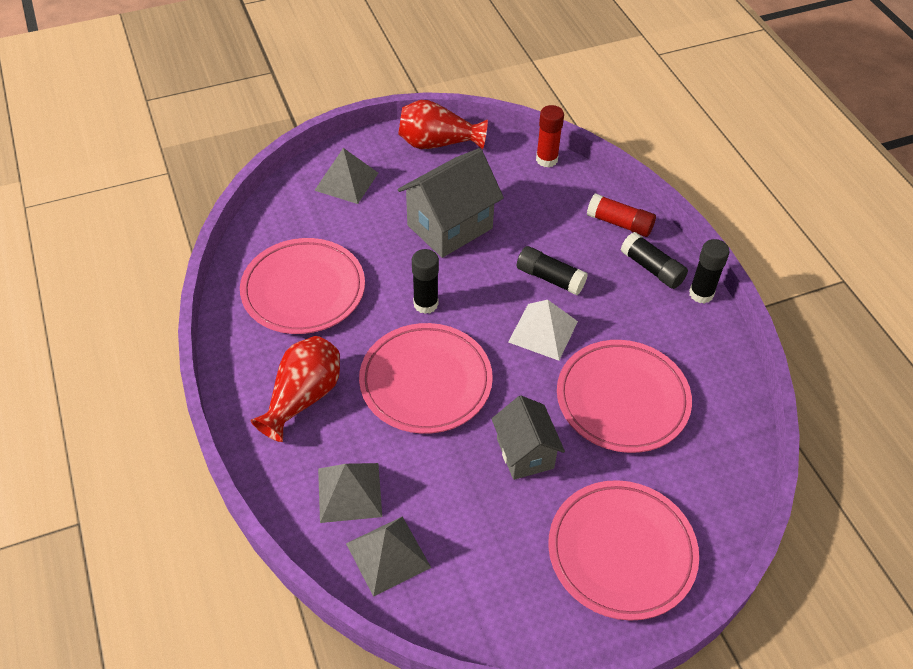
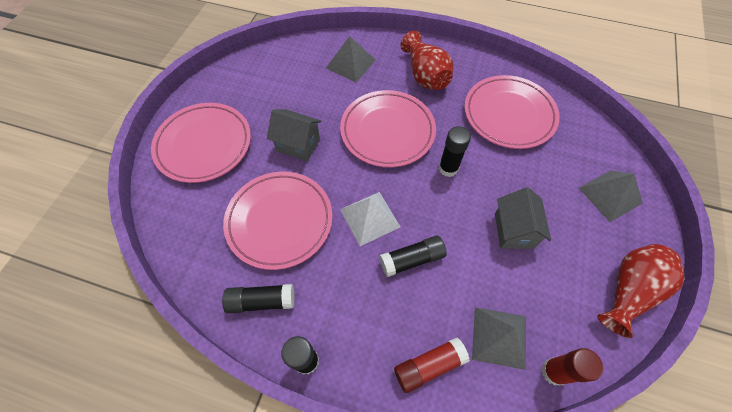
camera: 130 degrees right, 10 degrees up
(388, 555) = (304, 59): grey pyramid -> grey pyramid (499, 337)
(450, 227) = (514, 230): grey house -> grey house, size x0.64
(652, 268) = (362, 345): black glue stick -> black glue stick (261, 301)

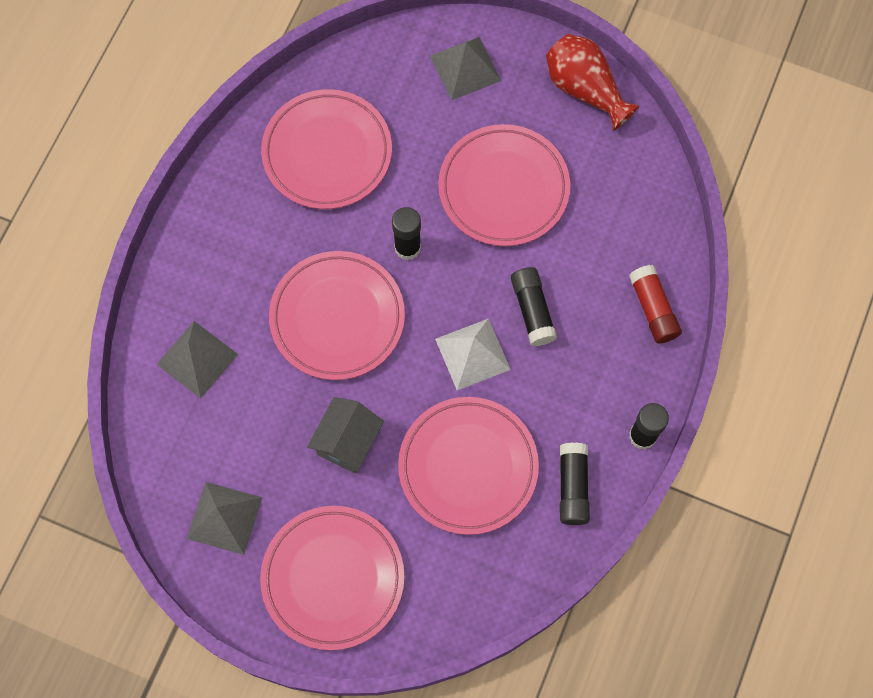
camera: 85 degrees left, 10 degrees up
(425, 75) = (237, 252): red vase -> none
(499, 337) = (627, 232): grey pyramid -> grey pyramid (224, 517)
(514, 230) = (503, 188): grey house -> pink plate
(554, 371) = (664, 188): red glue stick -> none

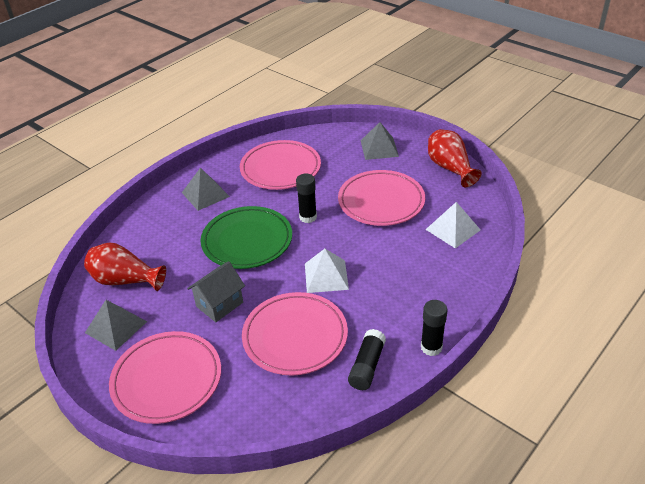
camera: 20 degrees right, 30 degrees down
(196, 436) = (125, 280): none -> red vase
(197, 359) = (150, 243): grey pyramid -> grey pyramid (205, 194)
(337, 318) = (247, 241): pink plate -> green plate
(532, 310) = (376, 262): black glue stick -> none
(620, 220) = (453, 229): none -> white pyramid
(653, 309) = (462, 278): red glue stick -> none

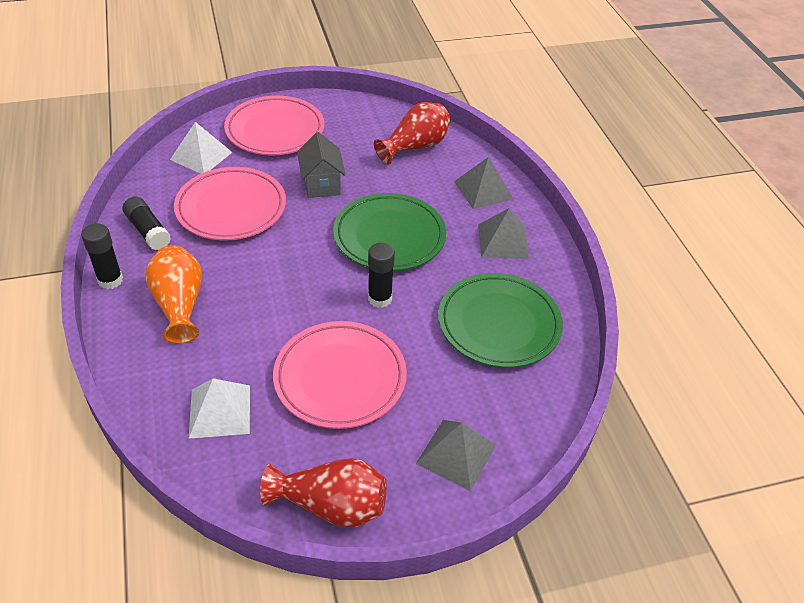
camera: 120 degrees right, 5 degrees up
(116, 327) = (362, 126): grey pyramid -> grey pyramid (483, 190)
(280, 169) = (499, 324): pink plate -> green plate
(326, 276) = (276, 264): white pyramid -> white pyramid (201, 155)
(409, 296) = (179, 305): none -> orange vase

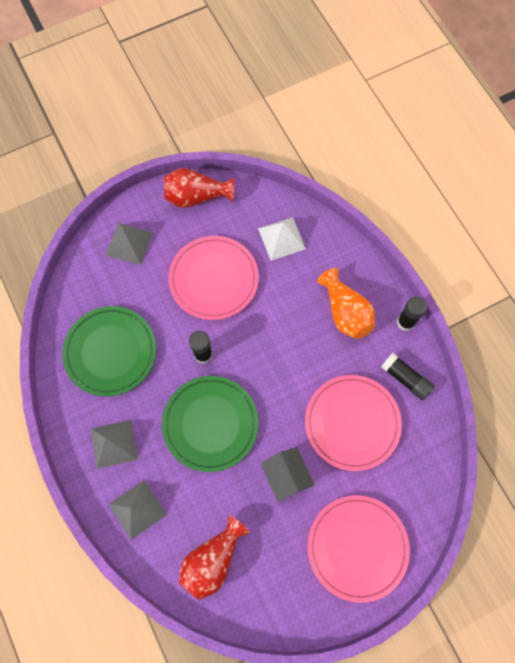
camera: 170 degrees right, 25 degrees up
(201, 155) = (409, 487): white pyramid -> none

